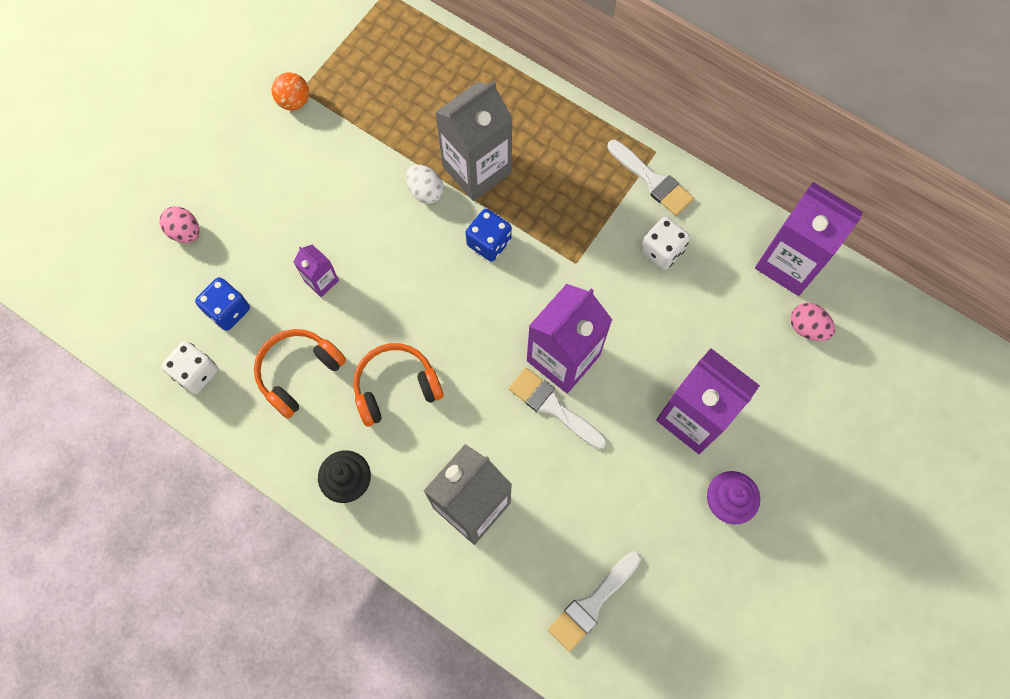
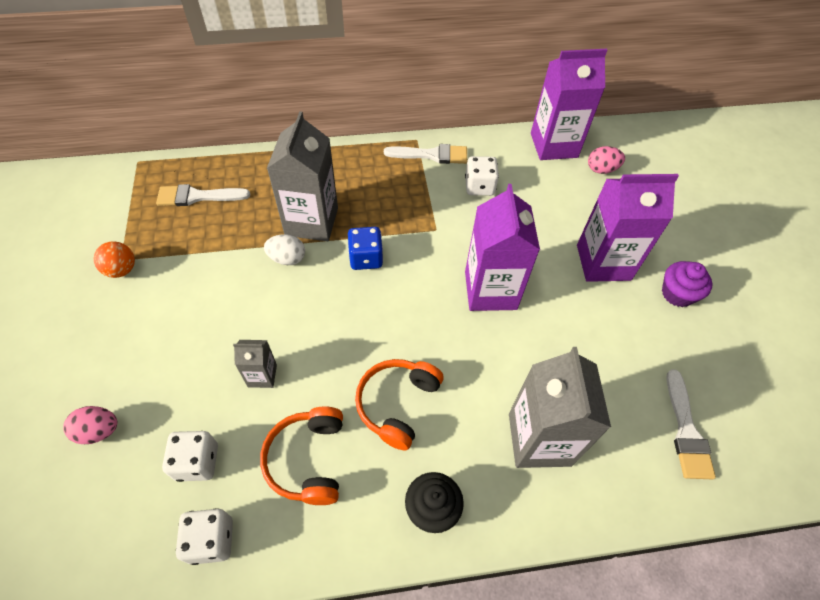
camera: 45 degrees left, 15 degrees down
(228, 310) = (197, 462): blue dice -> white dice
(321, 281) = (262, 375): purple carton -> grey carton
(553, 407) = (518, 325): white brush -> white brush (197, 196)

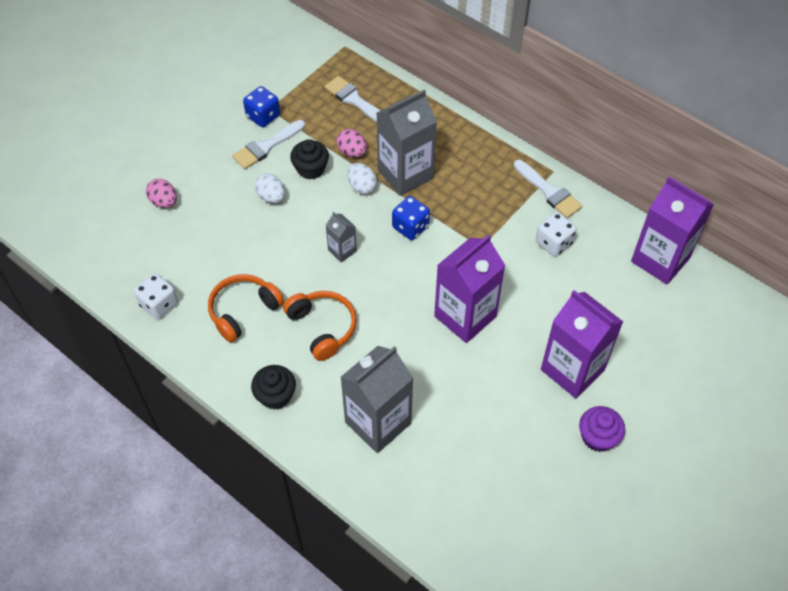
camera: 50 degrees right, 0 degrees up
(122, 270) = (263, 116): orange ball -> blue dice
(197, 462) = (191, 261): white dice -> none
(213, 333) = (271, 197): none -> white egg
(223, 279) = (311, 169): none -> black cupcake
(262, 375) = (270, 245): grey carton -> grey carton (342, 250)
(397, 404) = (323, 327): orange headphones -> orange headphones turned 75 degrees clockwise
(601, 169) = (673, 309): pink egg -> pink egg (352, 152)
(686, 431) = (475, 508): white brush -> white brush (266, 146)

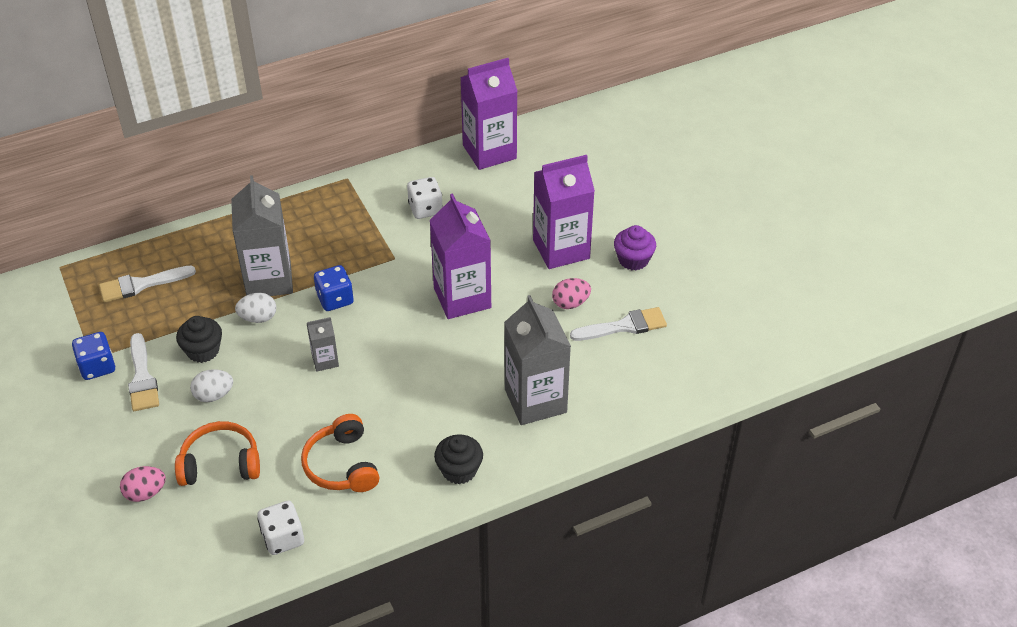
camera: 65 degrees left, 10 degrees down
(323, 327) = (405, 406): orange headphones -> orange headphones (220, 463)
(352, 152) = (208, 310): pink egg -> pink egg (570, 303)
(549, 191) = (368, 190): white brush -> white brush (624, 326)

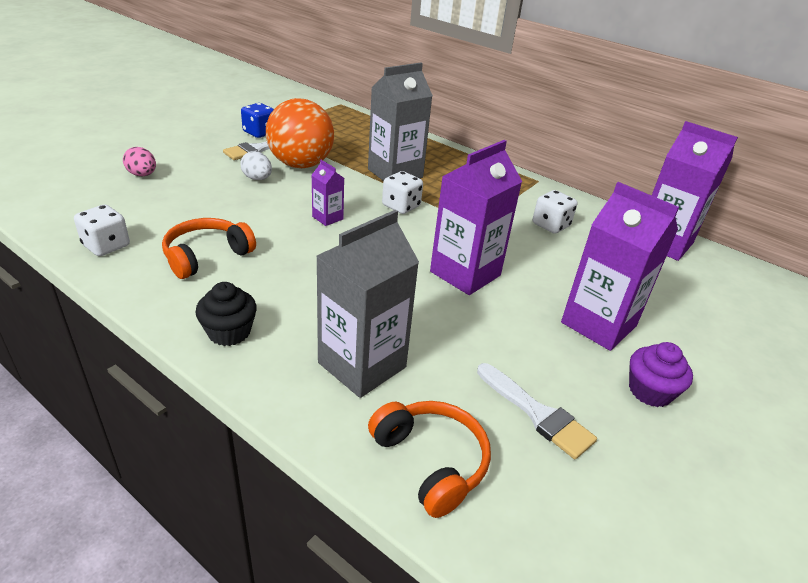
camera: 60 degrees right, 10 degrees down
(141, 285) = (347, 130): white brush -> none
(203, 350) = (301, 164): black cupcake -> orange ball
(220, 463) = (185, 197): orange headphones -> orange headphones (431, 461)
(258, 318) = (351, 178): white egg -> none
(325, 360) = (327, 218): grey carton -> purple carton
(335, 299) = (401, 206): blue dice -> white dice
(570, 303) = (529, 354): pink egg -> none

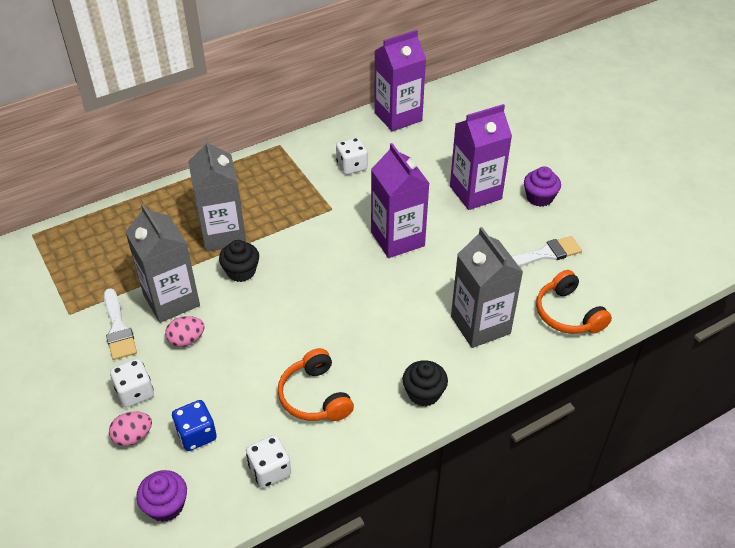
camera: 65 degrees left, 10 degrees up
(66, 201) = (166, 506): none -> purple cupcake
(257, 179) = (186, 340): white egg -> pink egg
(259, 133) = (75, 321): blue dice -> blue dice (196, 435)
(301, 164) = (171, 300): orange ball -> grey carton
(327, 218) = (284, 302): purple carton -> none
(354, 189) = (241, 271): none -> black cupcake
(401, 206) = (285, 247): white dice -> white dice (135, 392)
(431, 461) = (567, 314): orange headphones -> orange headphones turned 105 degrees counterclockwise

